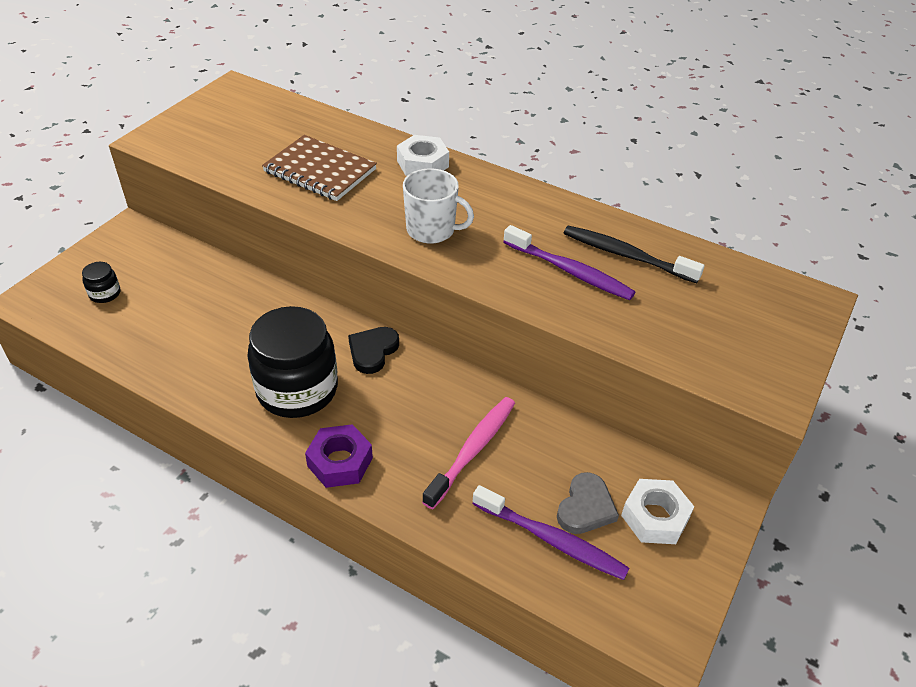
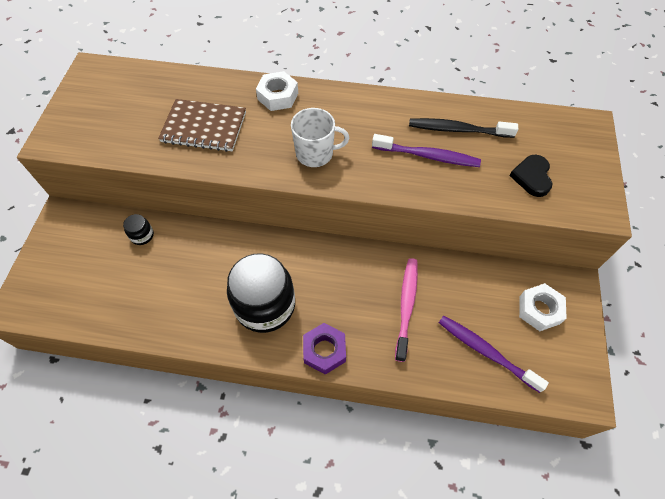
camera: 20 degrees left, 15 degrees up
(105, 293) = (75, 279): black jar -> black jar (142, 235)
(372, 351) = (301, 254): black heart -> black heart (532, 177)
(551, 539) = (486, 352): purple toothbrush -> purple toothbrush turned 150 degrees counterclockwise
(585, 507) = (496, 320): grey heart -> none

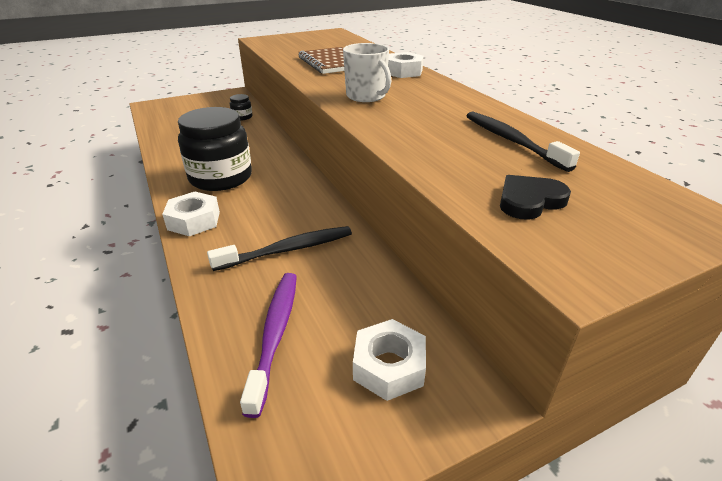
camera: 55 degrees right, 25 degrees down
(324, 351) = (194, 220): purple nut -> white nut
(406, 306) = (287, 250): pink toothbrush -> black toothbrush
(427, 156) = (447, 136): purple toothbrush -> none

